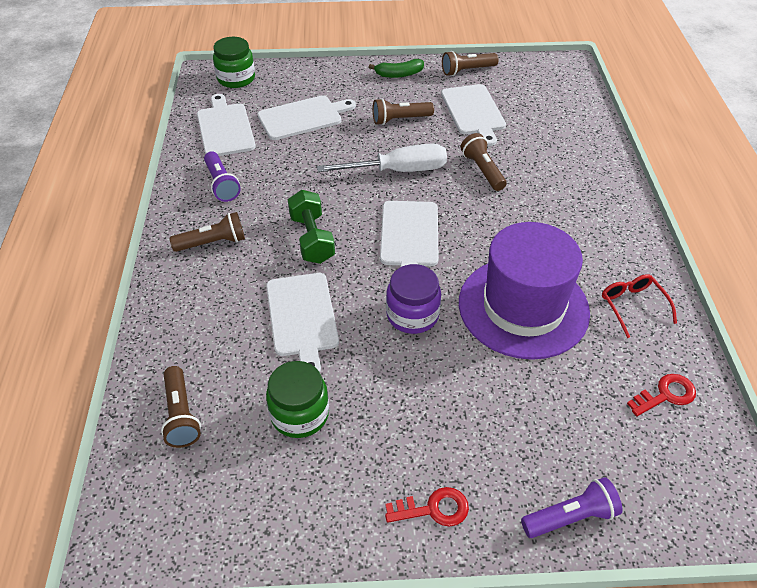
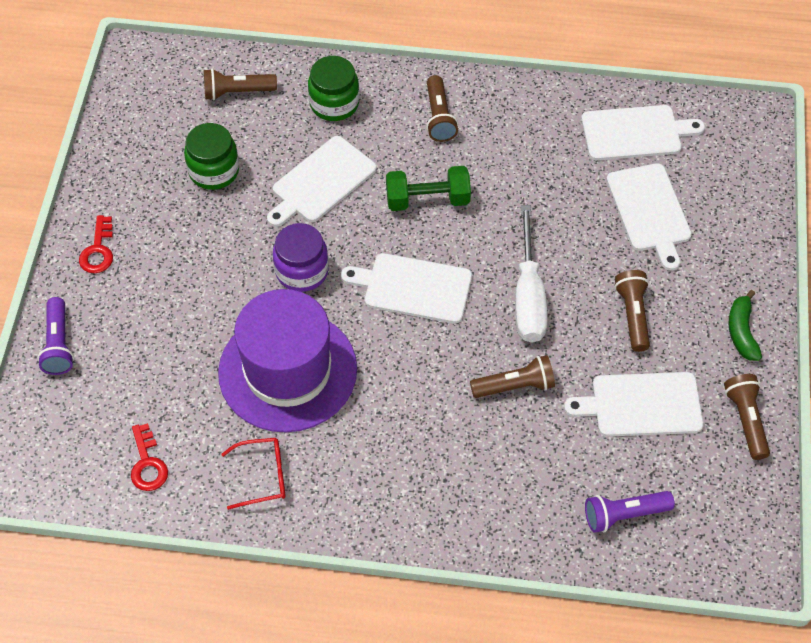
camera: 100 degrees right, 10 degrees up
(221, 184) = (531, 127): purple flashlight -> purple flashlight (624, 515)
(236, 78) = (743, 147): green jar -> green jar (334, 103)
(302, 317) = (321, 182): white cutting board -> white cutting board turned 45 degrees counterclockwise

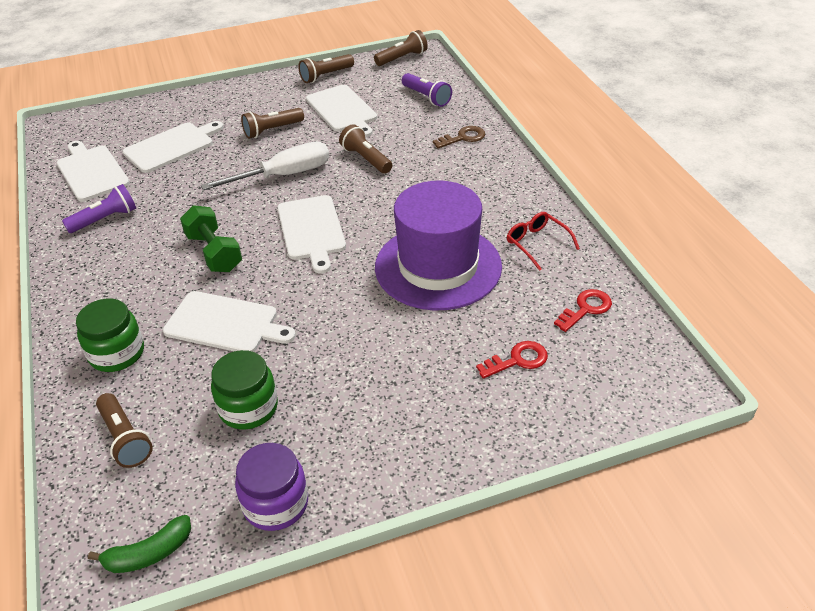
camera: 115 degrees left, 15 degrees down
(59, 344) = (530, 428): purple flashlight -> purple flashlight (105, 219)
(98, 250) = (403, 454): red key -> red key (517, 360)
(302, 271) = (334, 297): purple jar -> purple jar (276, 504)
(439, 117) = (111, 278): brown flashlight -> brown flashlight (402, 58)
(502, 509) = (463, 138): none -> brown key
(741, 332) = (259, 91): green banana -> green banana (149, 553)

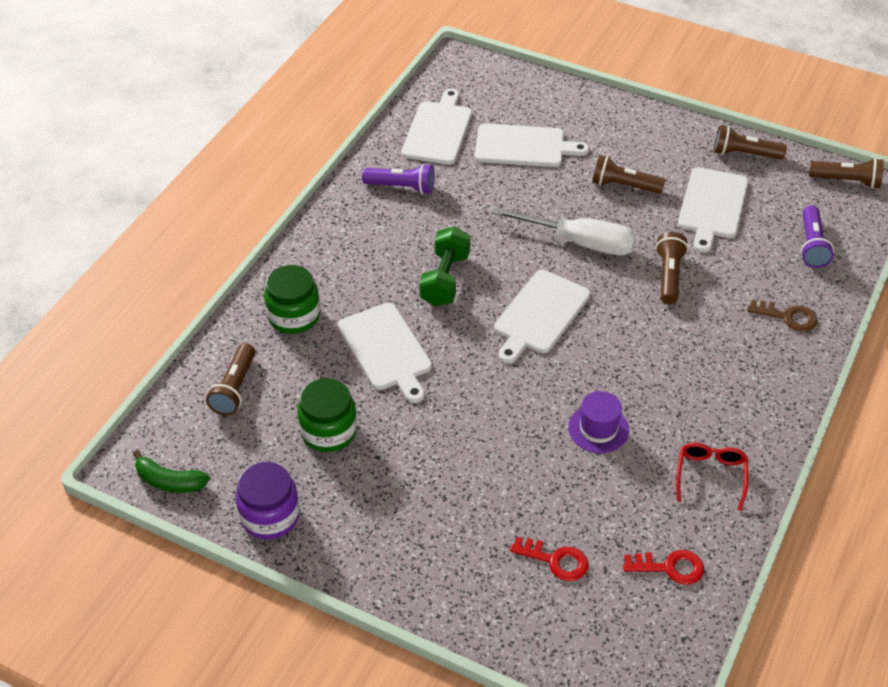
camera: 45 degrees right, 5 degrees up
(438, 266) = (598, 429): purple hat -> purple hat, size x0.43

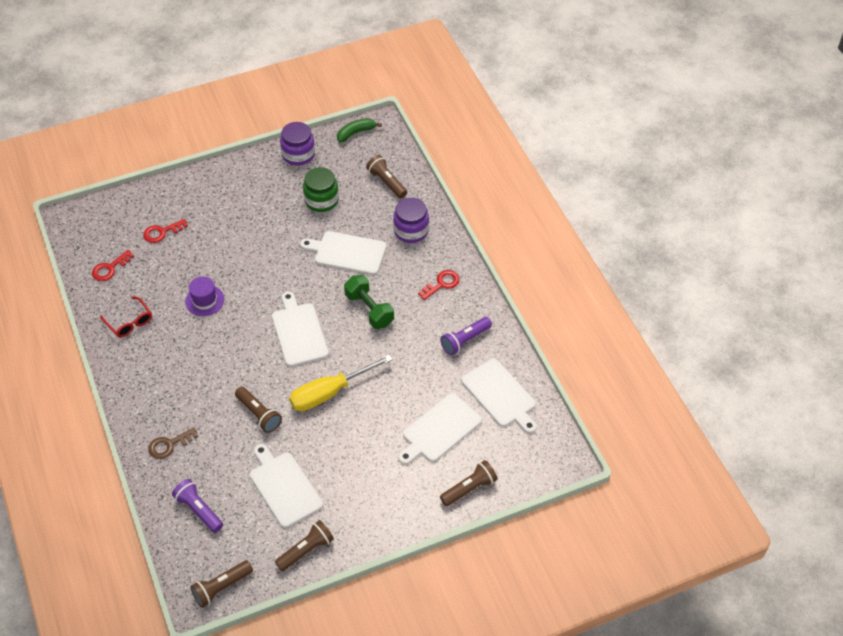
camera: 130 degrees right, 5 degrees up
(294, 316) = (411, 231): green jar -> purple jar
(346, 245) = (441, 284): none -> red key
(580, 242) = (329, 393): white screwdriver -> yellow screwdriver
(623, 186) = (350, 454): brown flashlight -> brown flashlight (469, 488)

